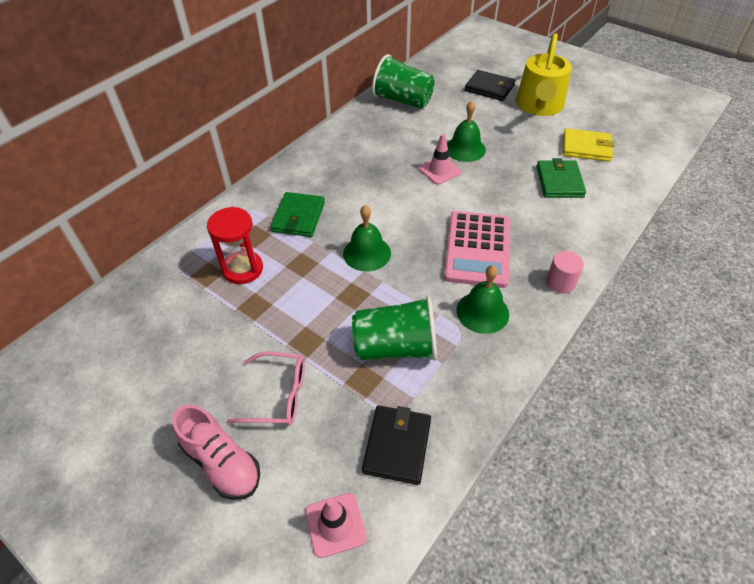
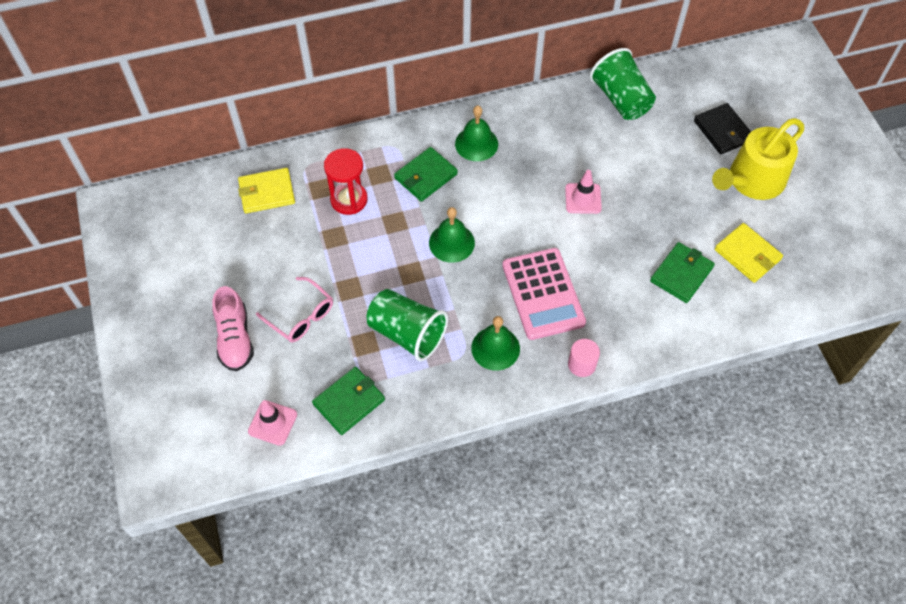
camera: 35 degrees right, 10 degrees up
(152, 305) = (267, 192): none -> yellow wallet
(397, 446) = (349, 402): black wallet -> green wallet
(465, 149) = (628, 189): green bell -> green bell (476, 144)
(477, 249) = (543, 294): pink calculator -> pink calculator turned 60 degrees counterclockwise

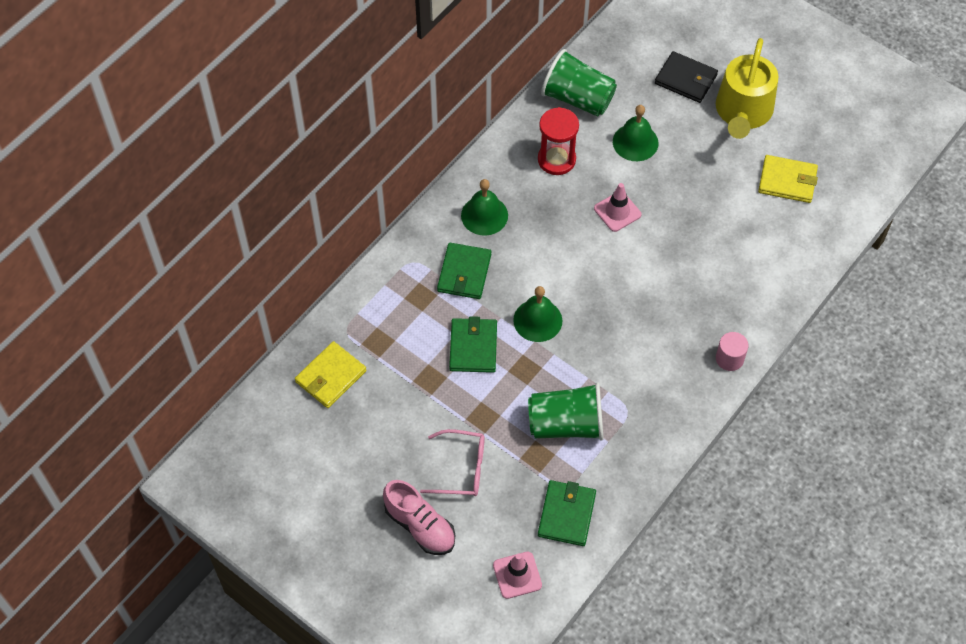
camera: 35 degrees left, 0 degrees up
(349, 199) = (413, 337): red hourglass -> red hourglass (556, 159)
(495, 348) = (650, 389): green bell -> green bell (635, 142)
(543, 294) = (651, 318): pink calculator -> none
(681, 274) = (748, 230): green wallet -> green wallet (473, 347)

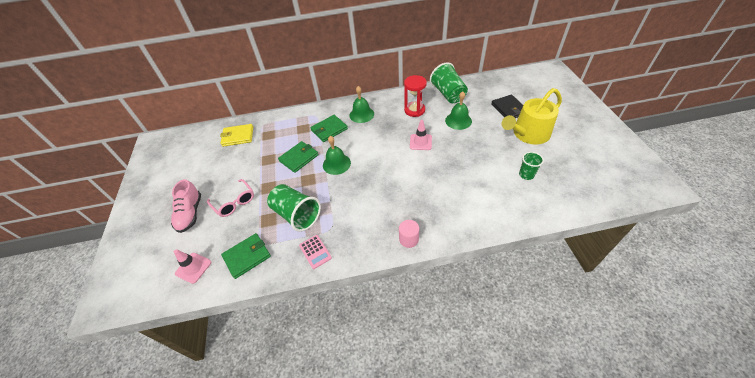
camera: 45 degrees right, 10 degrees down
(640, 449) = (315, 251): none -> pink calculator
(787, 181) = (526, 175): yellow wallet -> green cup

